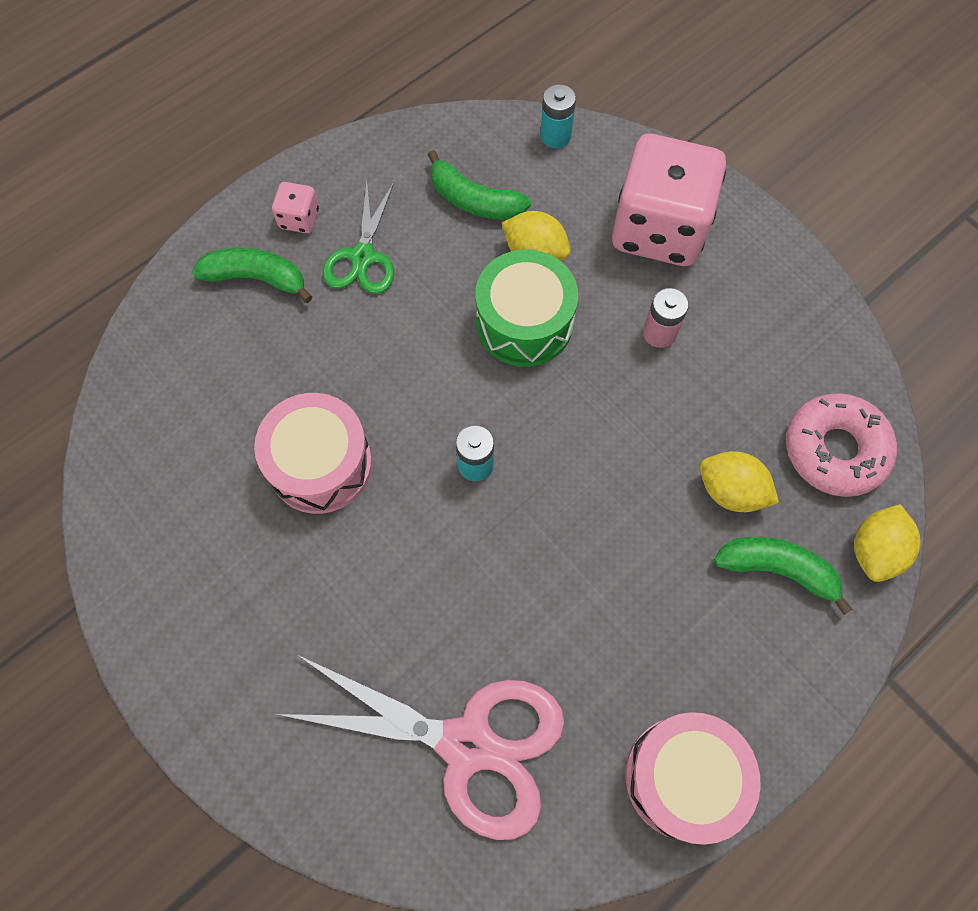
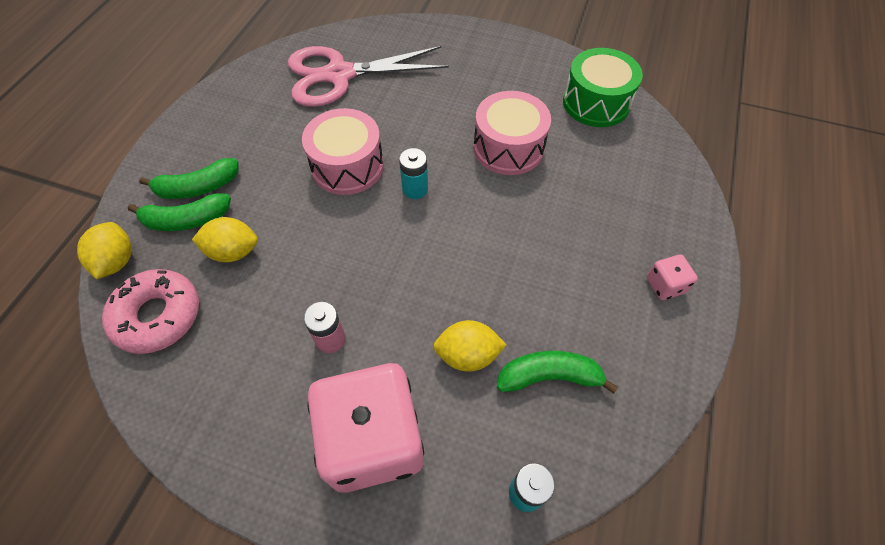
camera: 150 degrees right, 10 degrees down
(257, 278) = (649, 228): green banana -> green banana (197, 187)
(363, 257) = (593, 281): green scissors -> none
(524, 323) = (440, 293): green drum -> green drum (596, 103)
(683, 777) = (218, 106): pink drum -> pink drum (347, 166)

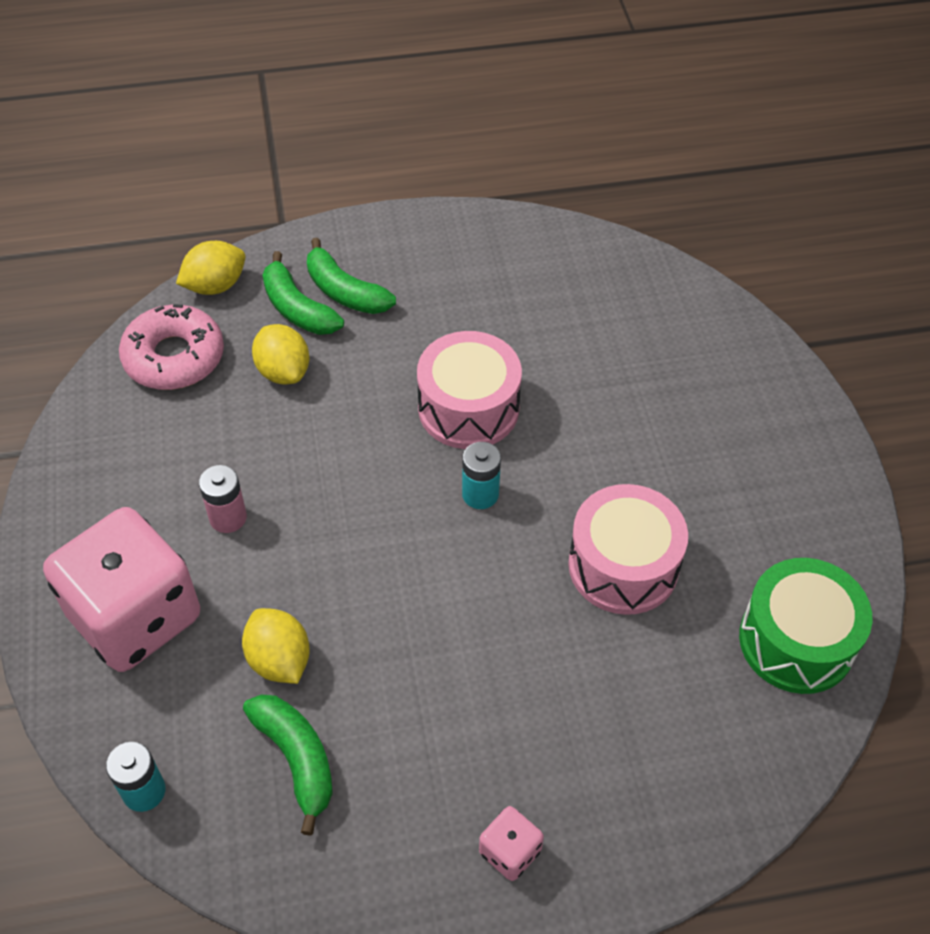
camera: 60 degrees right, 5 degrees down
(339, 75) = (610, 320): pink scissors -> none

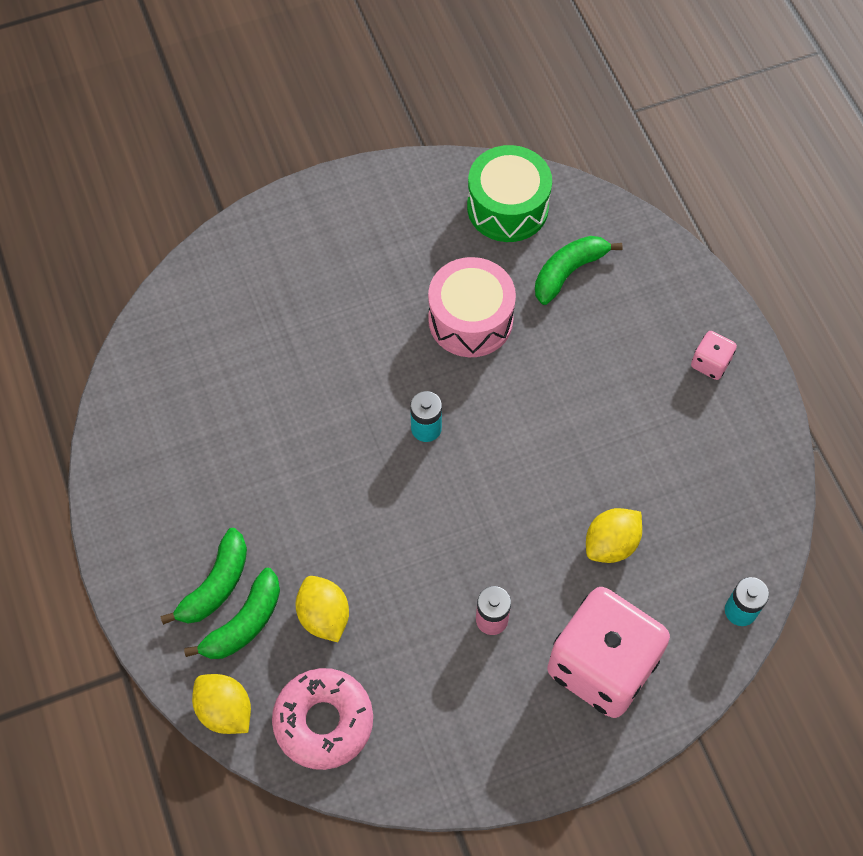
camera: 100 degrees left, 10 degrees up
(283, 371) = (324, 616): yellow lemon -> yellow lemon turned 75 degrees counterclockwise
(296, 759) = (686, 511): green banana -> green banana (569, 272)
(468, 408) = (338, 452): pink drum -> none

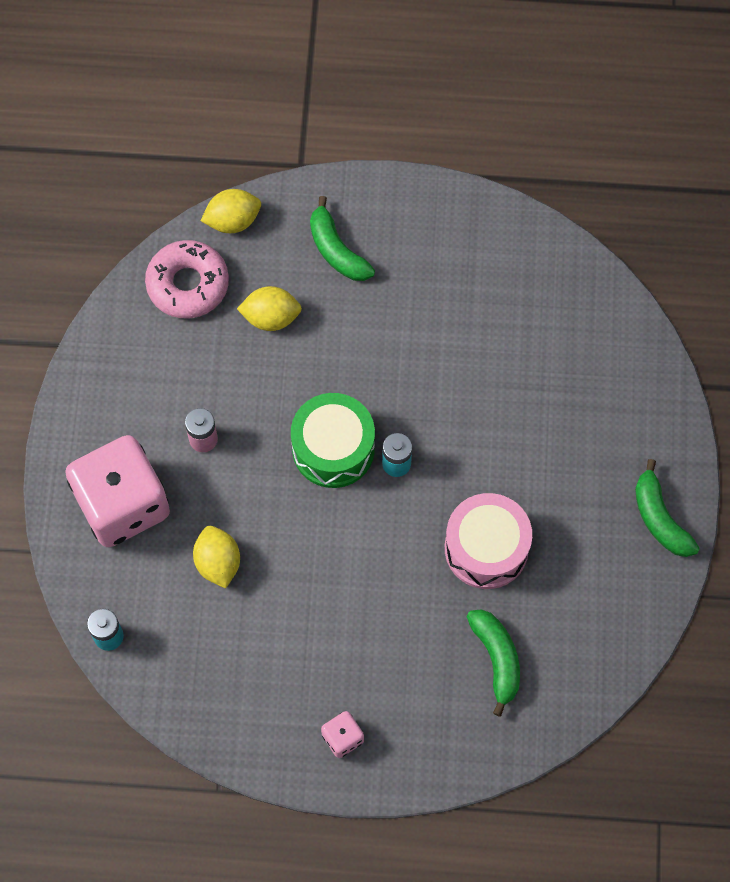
camera: 115 degrees right, 5 degrees up
(244, 623) = (294, 258): green banana -> green banana (659, 518)
(507, 207) = (593, 638): green drum -> green drum (333, 448)

